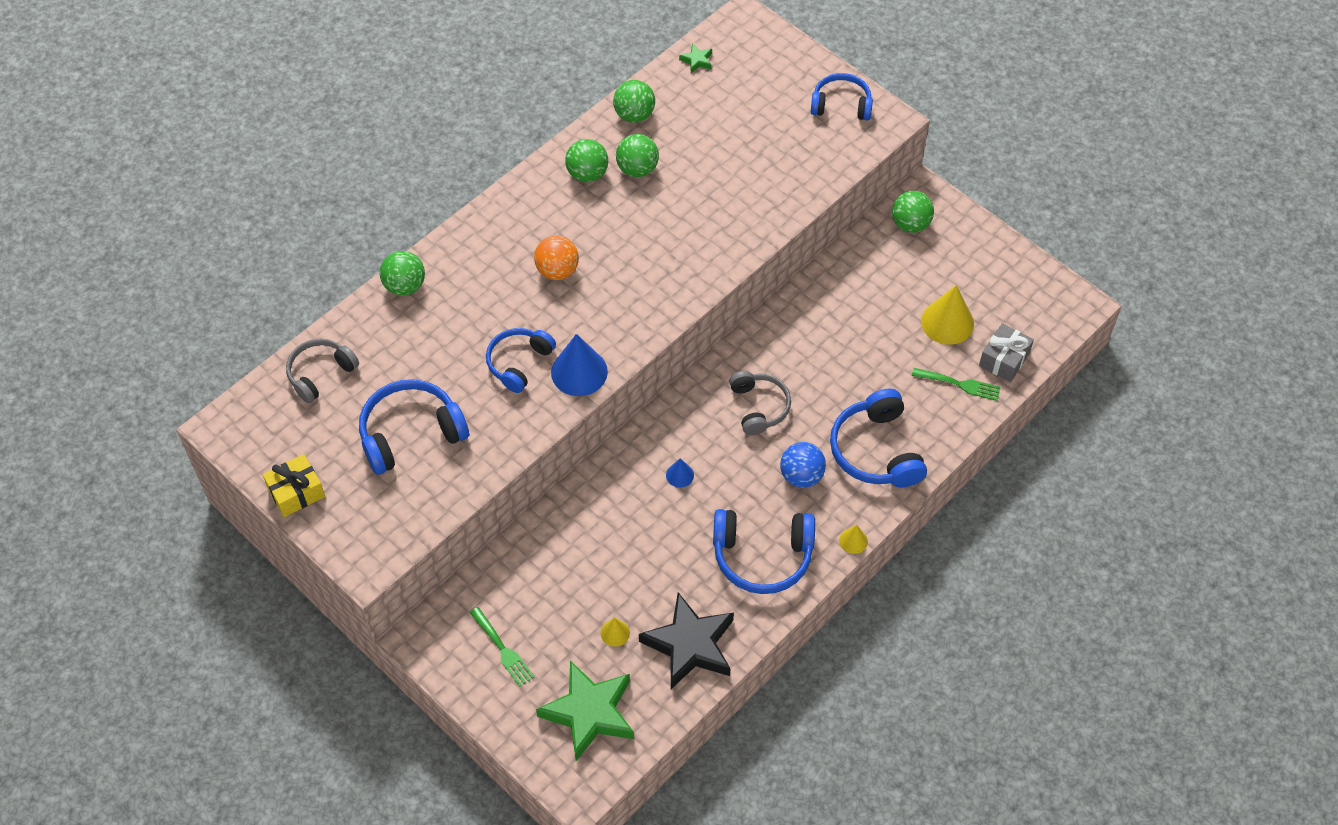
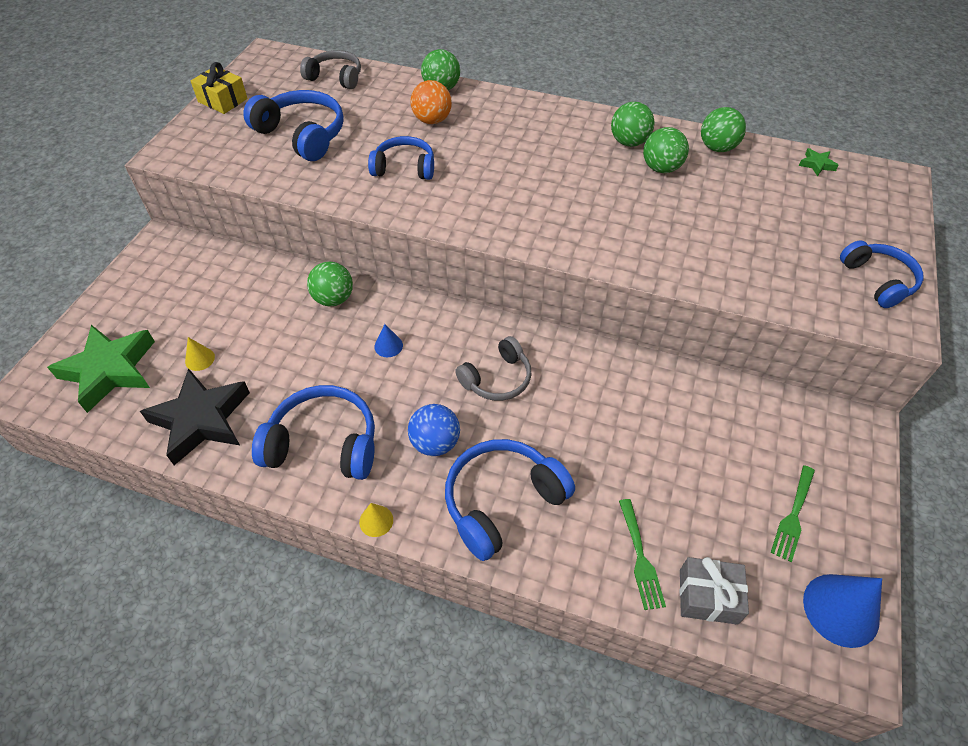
camera: 65 degrees right, 5 degrees down
(502, 649) = (163, 291): green fork -> green fork (793, 515)
(557, 270) = (514, 158): orange ball -> orange ball (432, 120)
(579, 372) = (416, 205): blue cone -> blue cone (841, 609)
(762, 556) = (324, 443): blue headphones -> blue headphones turned 120 degrees clockwise
(910, 224) = (812, 429): green ball -> green ball (333, 299)
(947, 322) = (715, 513): yellow cone -> none

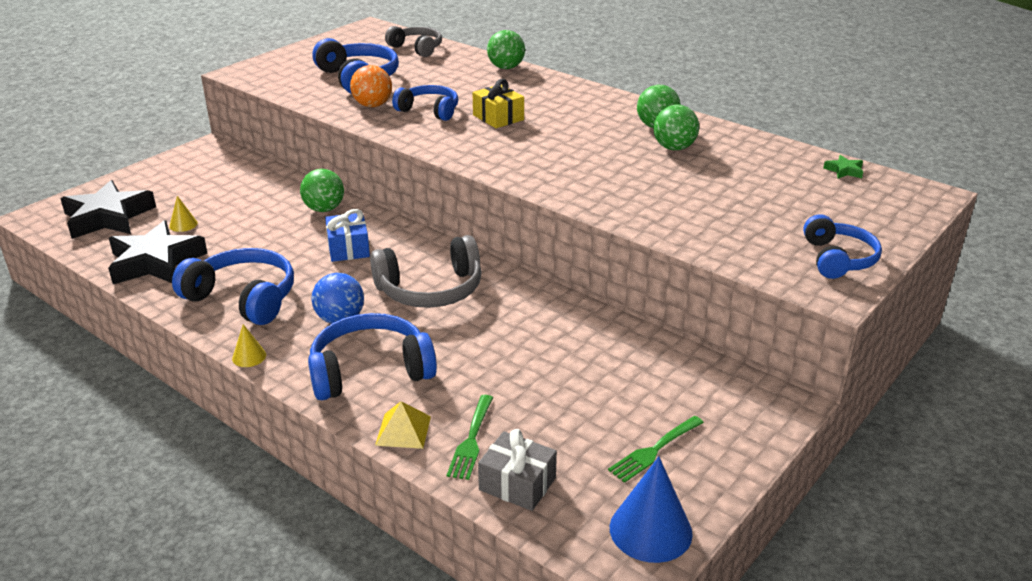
camera: 20 degrees right, 20 degrees down
(110, 370) = (108, 217): green star -> black star
(223, 100) = (310, 49): yellow gift -> yellow gift (498, 117)
(388, 346) = (348, 248): blue cone -> blue gift
(432, 120) = (480, 86): orange ball -> orange ball (372, 105)
(497, 379) = (430, 290): grey headphones -> grey headphones, size x1.50
(575, 567) = (403, 430): none -> yellow pyramid
(717, 148) = (745, 143): green ball -> none

